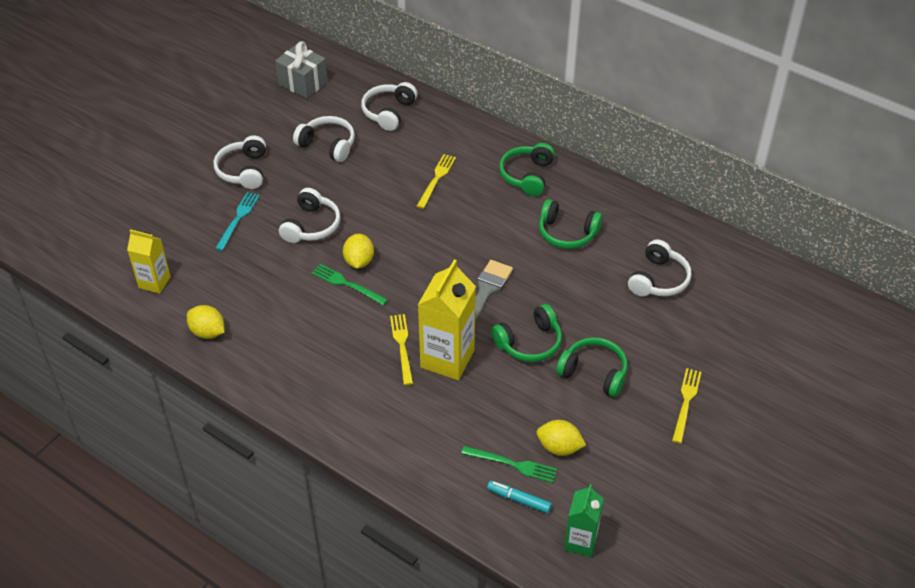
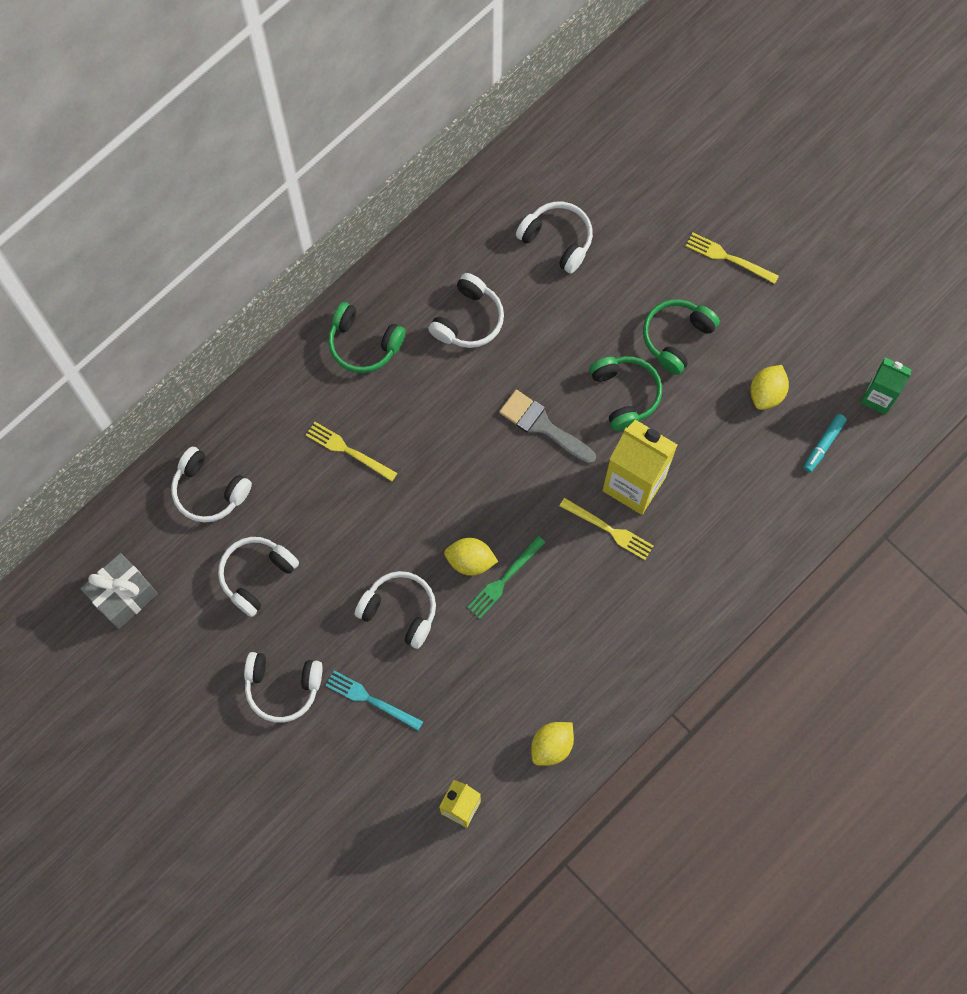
camera: 80 degrees left, 25 degrees up
(402, 346) = (608, 529): yellow fork -> yellow fork turned 150 degrees counterclockwise
(512, 464) = (780, 443): green fork -> none
(567, 233) = (468, 319): green headphones -> white headphones

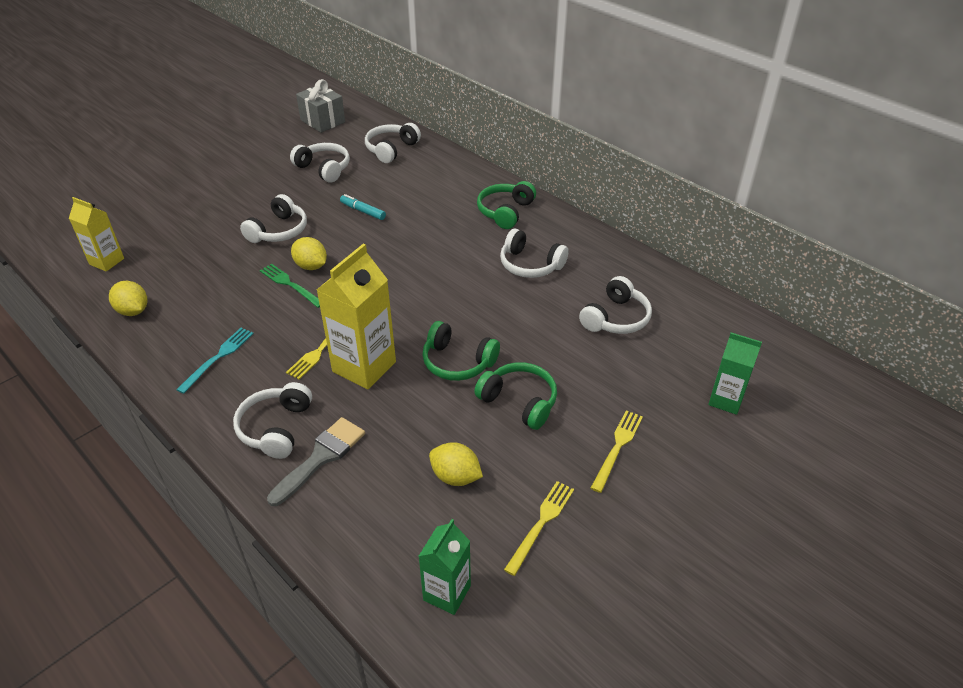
camera: 90 degrees right, 30 degrees down
(282, 687) = (237, 180): white headphones -> white headphones (276, 428)
(348, 451) = (415, 206): yellow fork -> yellow fork (541, 524)
(371, 700) = (212, 218): turquoise fork -> turquoise fork (218, 358)
(470, 561) = (311, 266): yellow lemon -> yellow lemon turned 60 degrees counterclockwise
(542, 426) = (428, 307): grey brush -> grey brush (321, 457)
(625, 394) = (457, 362): green headphones -> green headphones turned 45 degrees clockwise
(669, 159) = (726, 400): none -> green carton
(823, 445) = (389, 529): turquoise marker -> turquoise marker (363, 211)

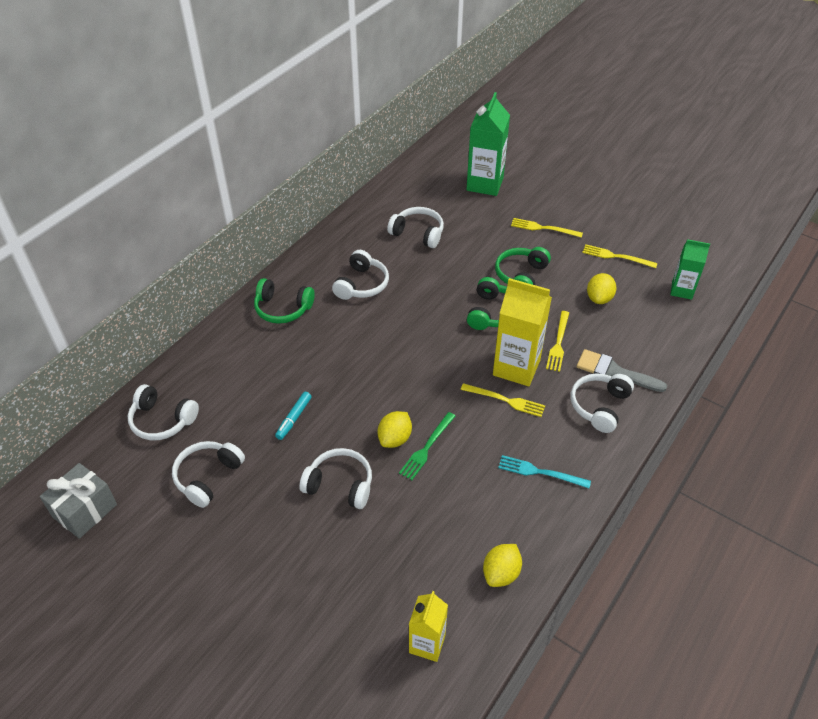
camera: 100 degrees left, 5 degrees up
(276, 428) = (599, 406): white headphones -> white headphones turned 120 degrees clockwise
(388, 413) = (558, 343): none -> yellow fork
(726, 400) = (485, 184): green carton -> green carton, size x1.66

